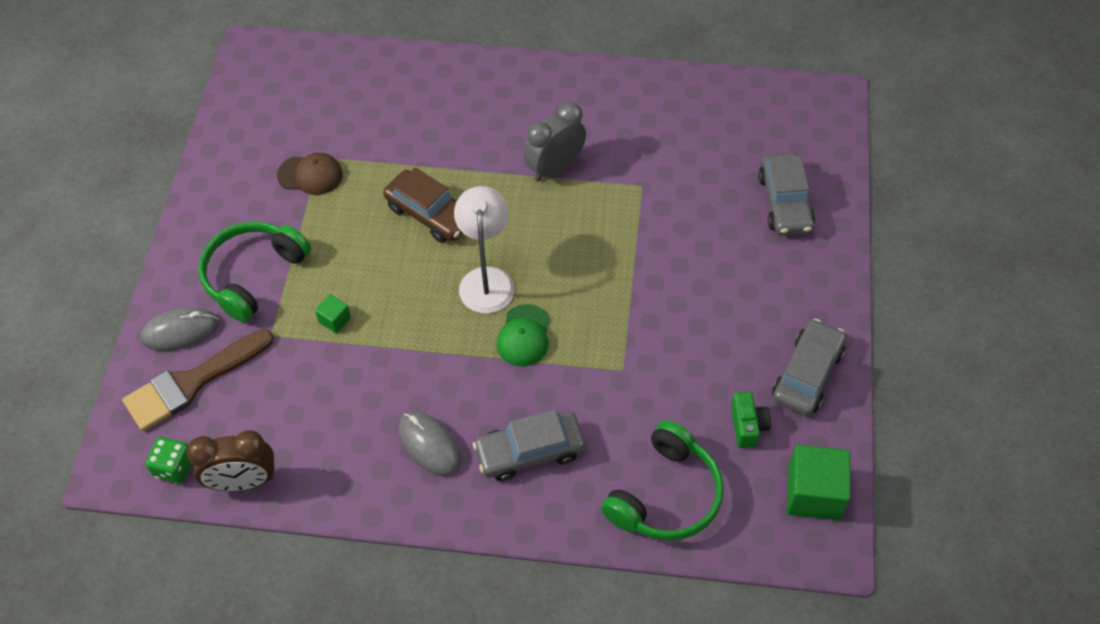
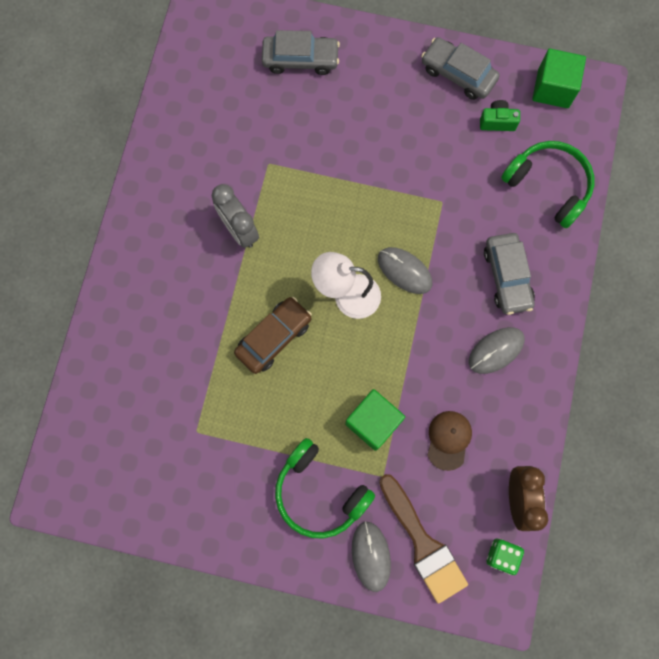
camera: 85 degrees left, 20 degrees up
(310, 175) = (215, 441): brown cap -> brown cap (448, 440)
(334, 320) = (373, 422): green cube -> green cube, size x2.06
(524, 336) = (404, 271): green cap -> grey mouse

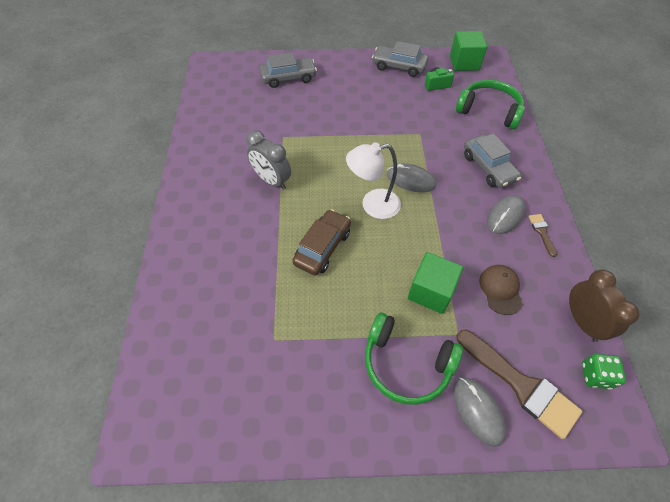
camera: 15 degrees left, 20 degrees down
(528, 383) = (542, 232): none -> brown brush

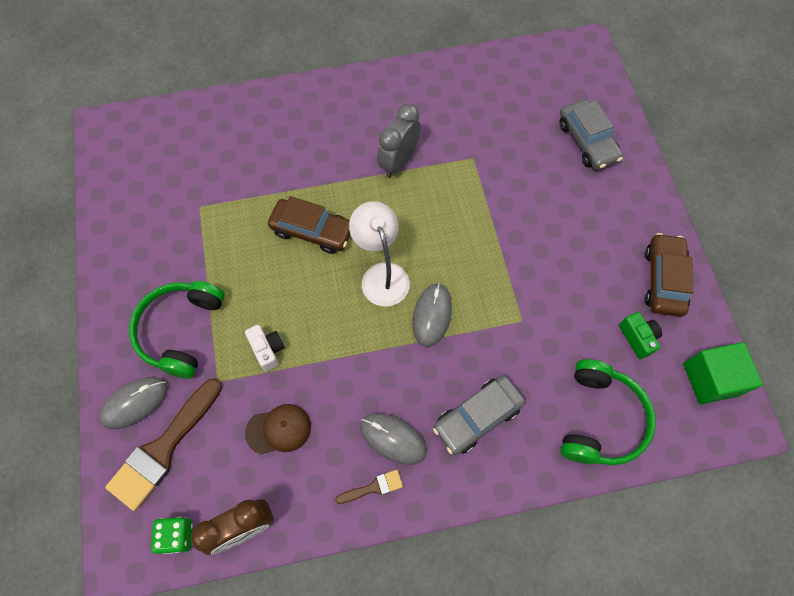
camera: 80 degrees right, 10 degrees up
(399, 66) = (663, 280): grey car -> brown car
(431, 291) = (268, 350): green cube -> white camera

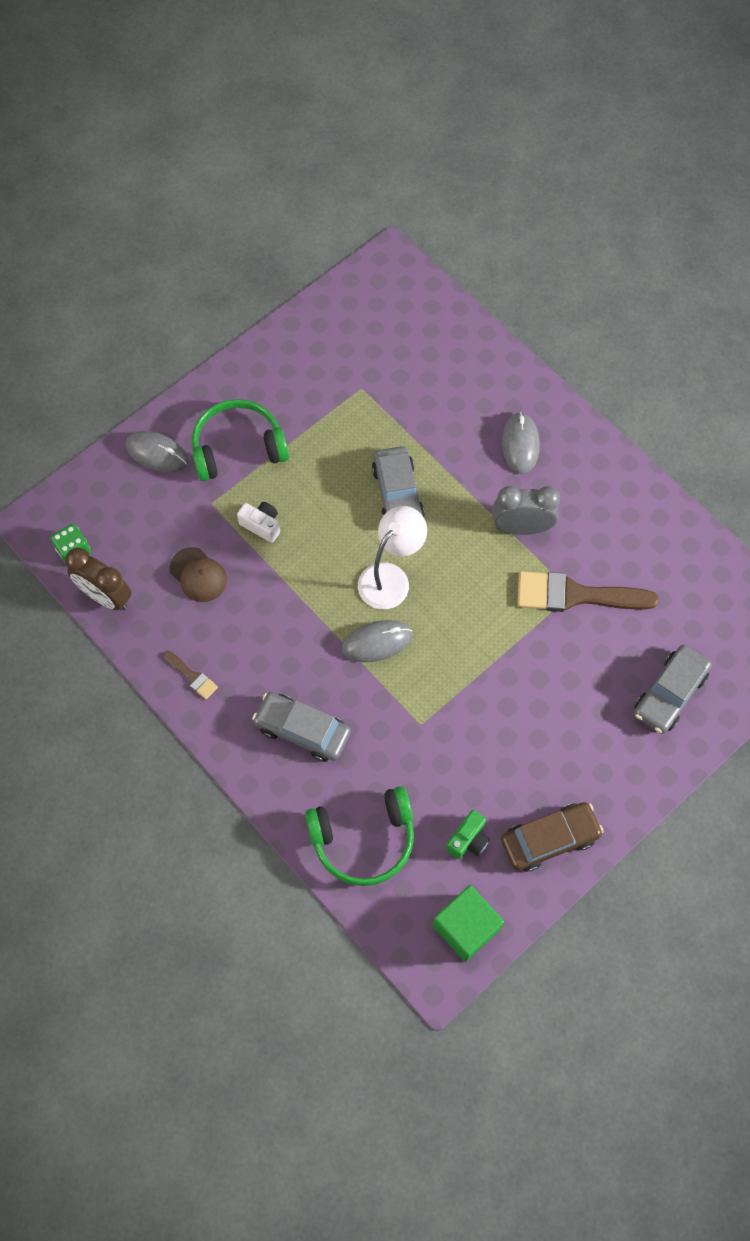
camera: 60 degrees right, 0 degrees up
(163, 448) = (134, 498): brown brush -> brown brush (576, 595)
(268, 350) = (262, 525): white camera -> white camera turned 90 degrees counterclockwise
(312, 231) = (397, 494): brown car -> grey car
(393, 439) = (242, 670): grey mouse -> grey mouse (520, 444)

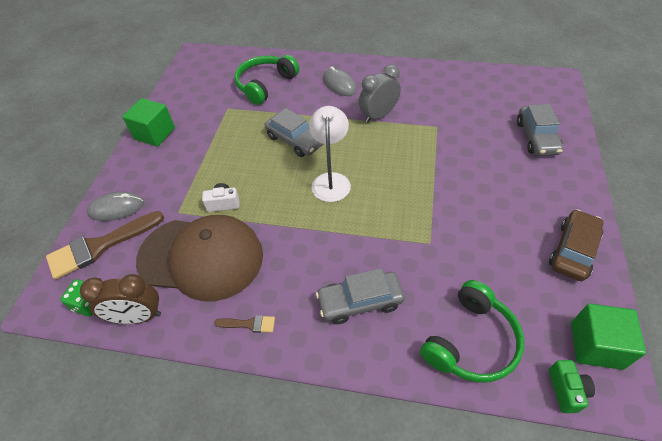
camera: 35 degrees left, 15 degrees down
(198, 575) = (201, 257): brown cap -> brown cap, size x2.34
(238, 447) = (172, 174): green headphones -> green headphones (265, 84)
(256, 371) = (154, 134): none -> green cube
(377, 642) = (357, 217): grey mouse -> none
(468, 840) = (532, 288): green camera -> green camera (566, 390)
(576, 595) = (439, 126): brown brush -> brown brush (100, 246)

